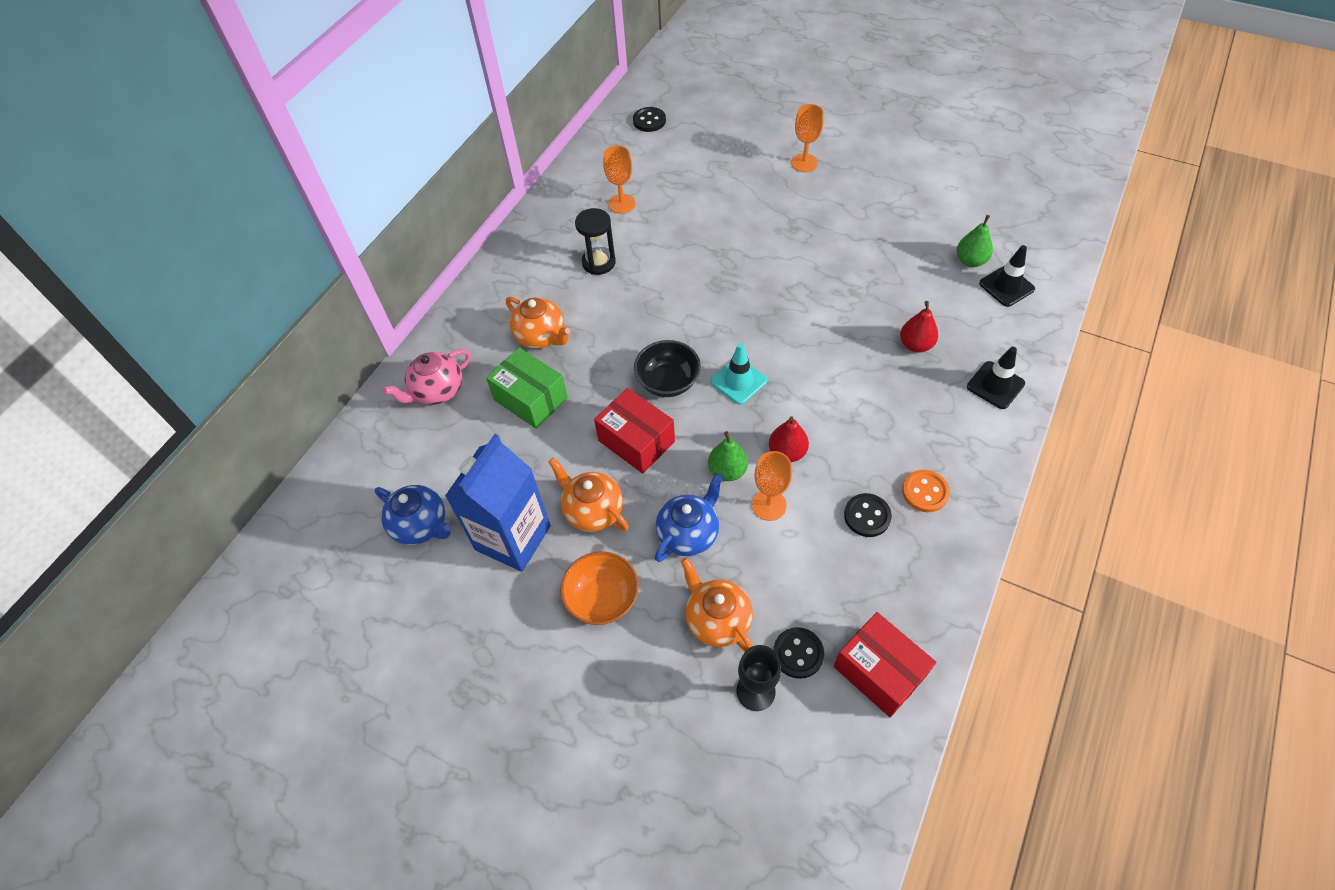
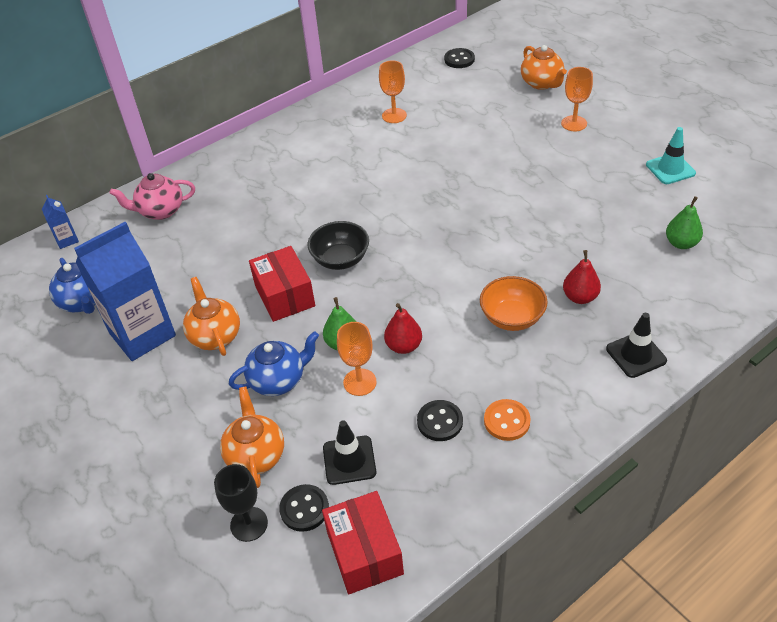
camera: 25 degrees right, 10 degrees down
(350, 460) = (67, 240): none -> blue carton
(531, 399) = (225, 238): green box -> none
(541, 336) = (264, 195): orange teapot -> orange teapot (542, 83)
(598, 262) = (346, 154): black hourglass -> none
(602, 598) = (177, 404): orange bowl -> orange bowl (512, 318)
(738, 381) = (400, 277): turquoise traffic cone -> turquoise traffic cone (670, 169)
(1006, 286) = (703, 275): black traffic cone -> black traffic cone (349, 460)

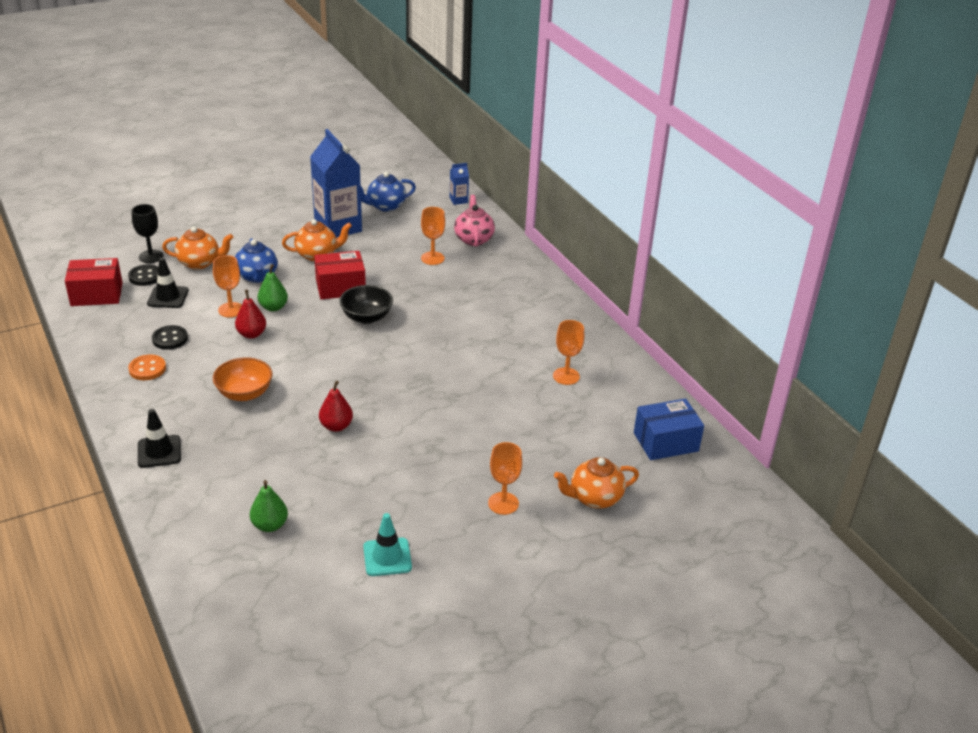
camera: 95 degrees right, 10 degrees down
(207, 234) = (432, 258): none -> orange goblet
(459, 59) = (665, 442): black button -> blue box
(580, 297) = (243, 437): red pear -> red pear (336, 426)

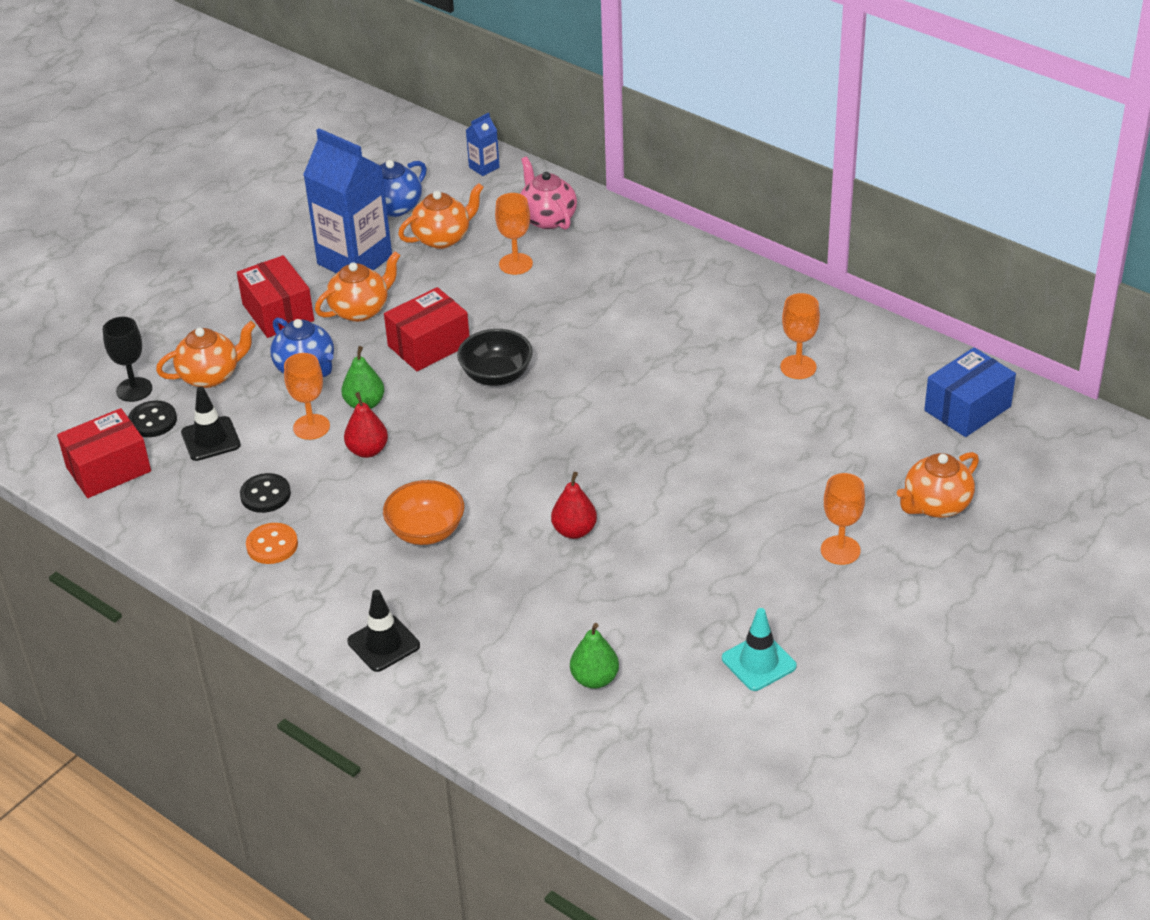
camera: 20 degrees left, 5 degrees up
(269, 241) = (278, 312): none -> red box
(400, 231) = (443, 238): none -> orange teapot

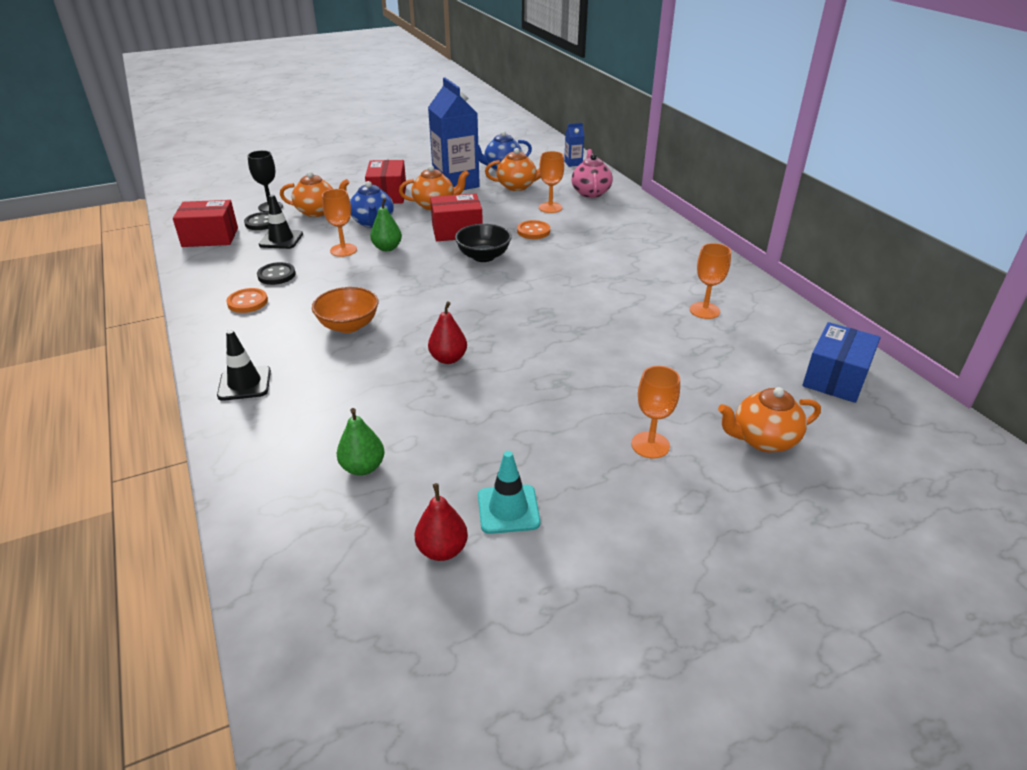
camera: 25 degrees right, 5 degrees down
(367, 450) = (362, 271): red pear -> red pear (442, 550)
(525, 313) = (533, 231): none -> orange button
(967, 408) = (835, 378): blue box -> blue box turned 45 degrees counterclockwise

